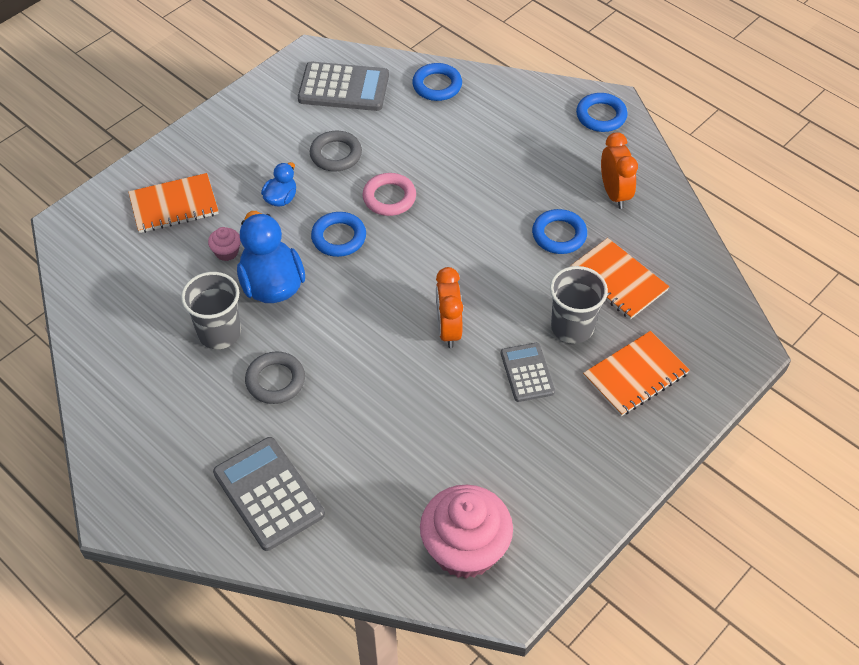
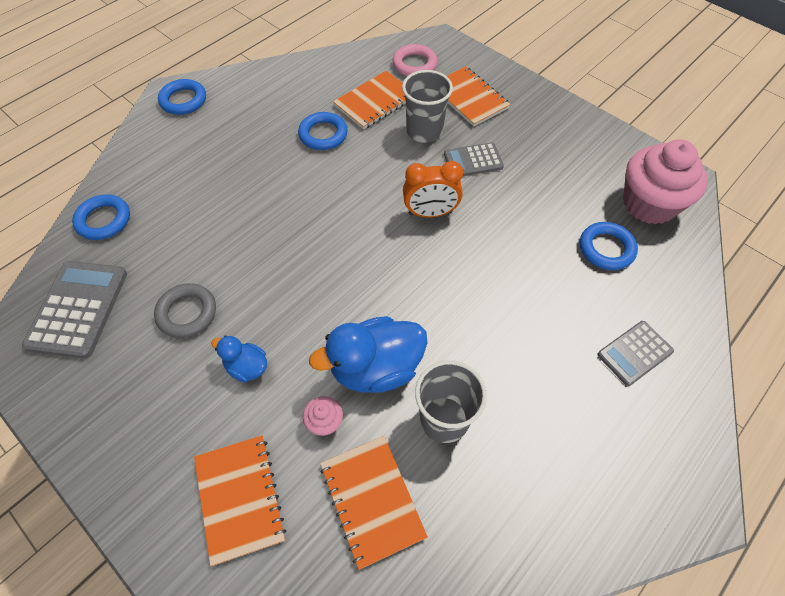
camera: 90 degrees left, 5 degrees up
(159, 284) = (372, 500): none -> orange notebook
(268, 494) = (634, 353): grey calculator -> grey calculator, size x0.62
(275, 380) = (502, 356): grey ring -> none
(339, 237) = (312, 305): blue ring -> blue ring (606, 249)
(389, 197) = (261, 261): pink ring -> pink ring (414, 64)
(614, 193) = (279, 98): orange clock -> none

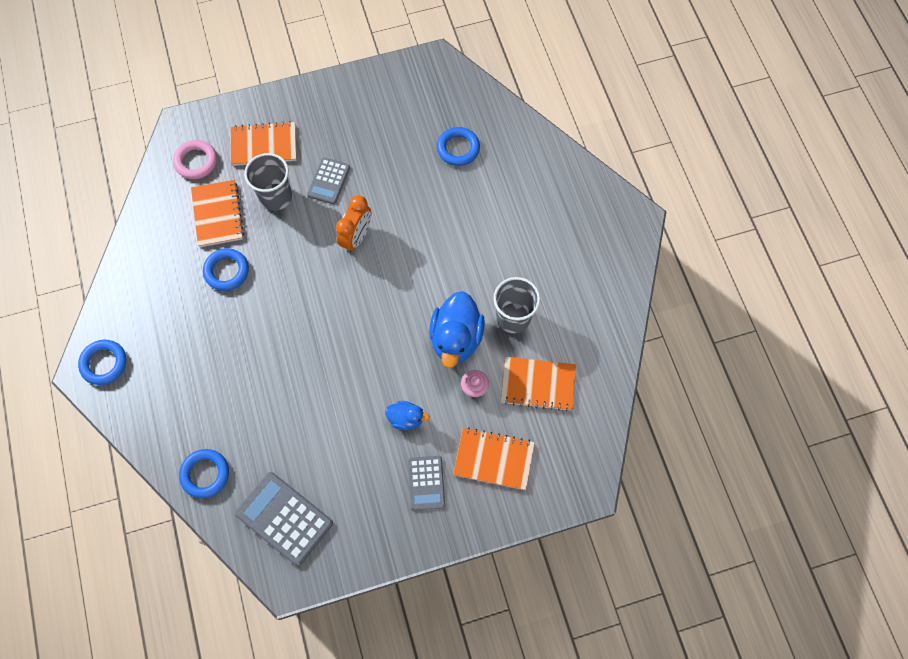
camera: 60 degrees left, 10 degrees up
(187, 313) = (337, 442): grey ring -> none
(247, 367) = (406, 419): blue duck -> blue duck turned 135 degrees counterclockwise
(634, 353) = (537, 185): grey calculator -> grey calculator (426, 483)
(649, 204) = (441, 98): pink cupcake -> none

